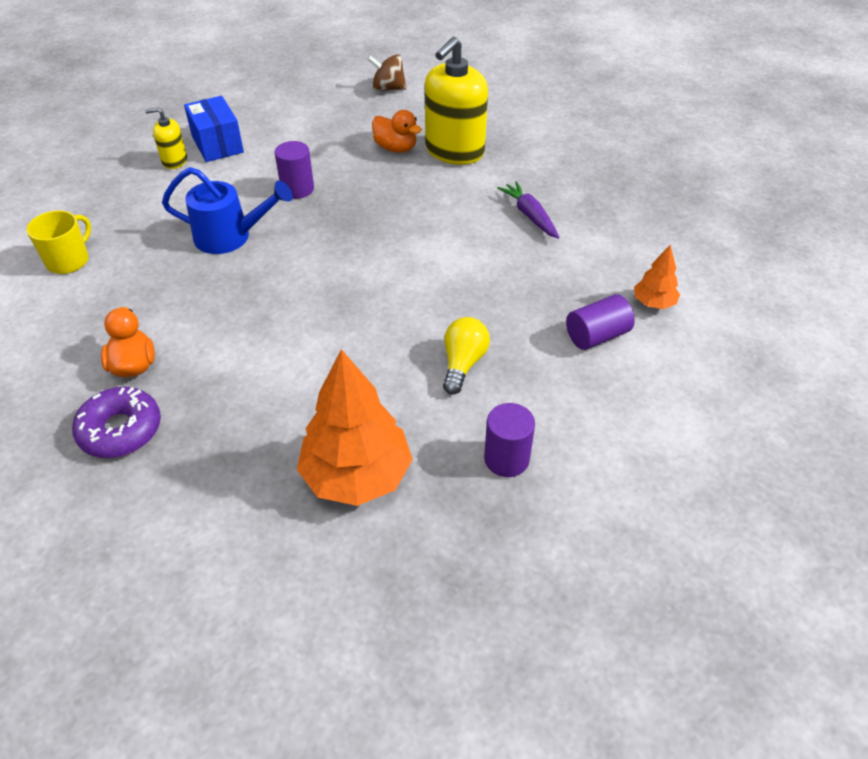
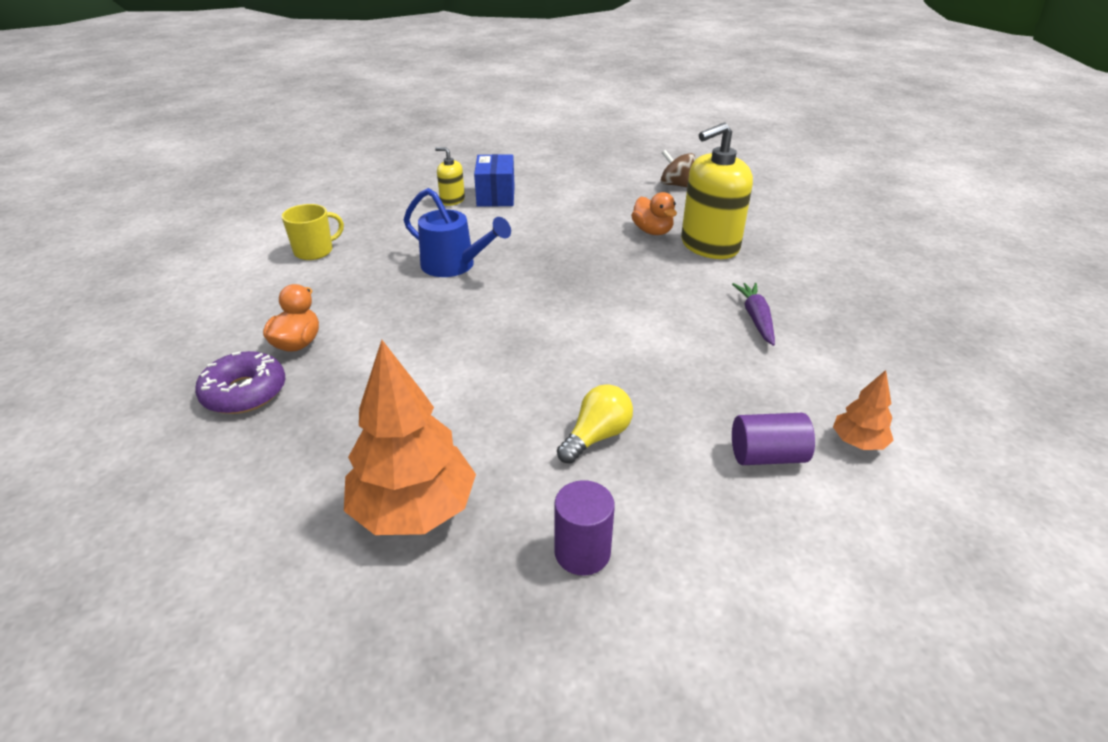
camera: 25 degrees right, 10 degrees down
(297, 189) = (539, 243): purple cylinder -> none

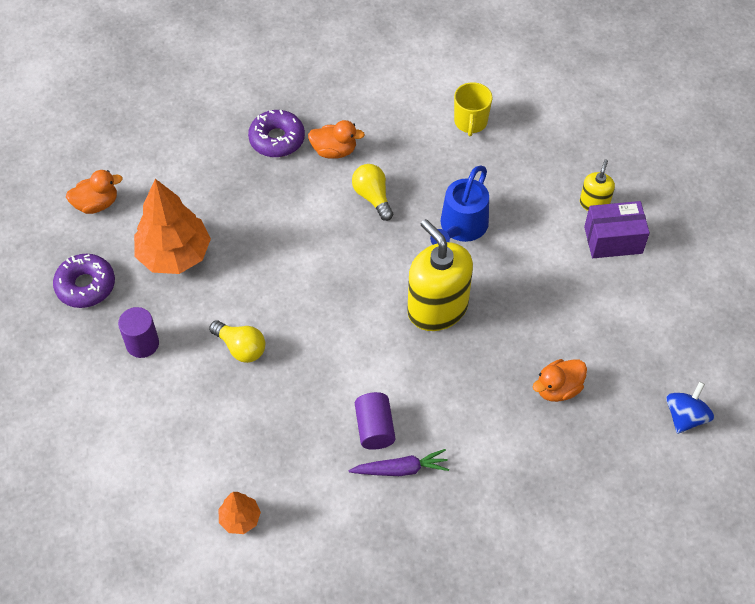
camera: 85 degrees right, 20 degrees up
(251, 632) = (97, 204): none -> orange duck
(314, 251) = (470, 122): yellow mug -> yellow mug turned 45 degrees clockwise
(387, 318) = (373, 197): none -> yellow light bulb
(444, 646) = (86, 286): none -> purple donut
(496, 196) = (613, 240): blue box -> purple box
(676, 185) = (685, 417): brown spinning top -> blue spinning top
(709, 246) = (535, 441): yellow soap dispenser -> yellow soap dispenser (437, 308)
(767, 456) = (224, 454): purple cylinder -> purple cylinder (374, 428)

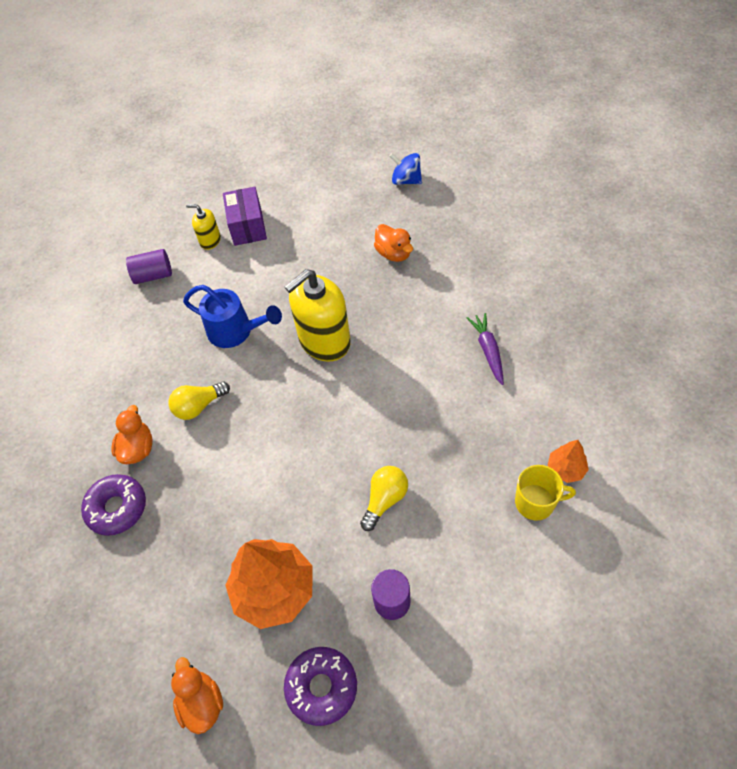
camera: 90 degrees left, 0 degrees up
(374, 428) = (453, 374): purple cylinder -> purple cylinder (153, 275)
(470, 122) = (111, 334): yellow mug -> yellow mug (536, 502)

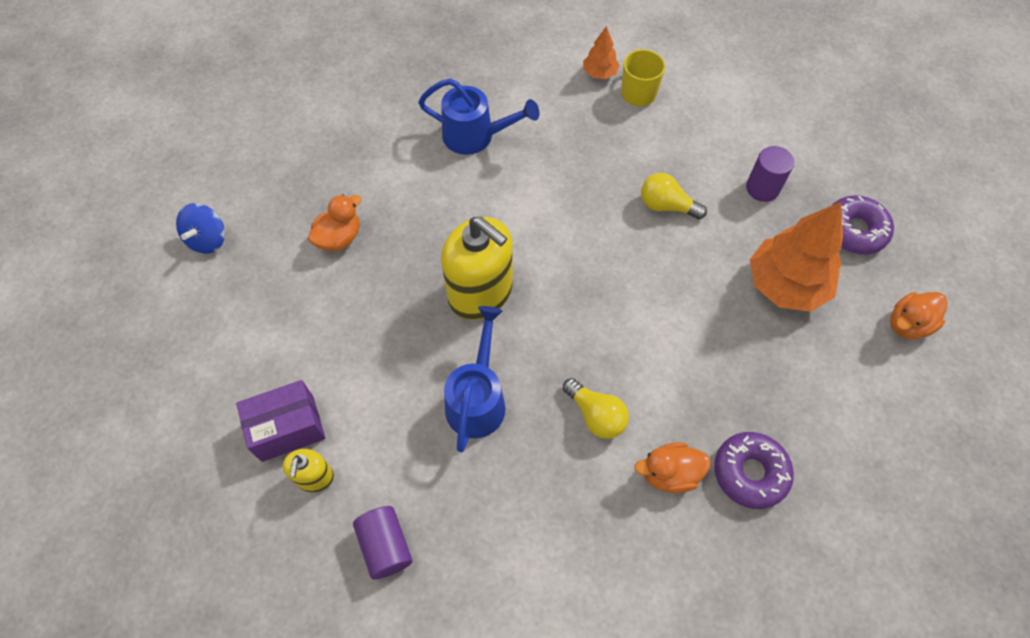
camera: 105 degrees left, 5 degrees up
(488, 351) = (476, 136): purple carrot -> blue watering can

